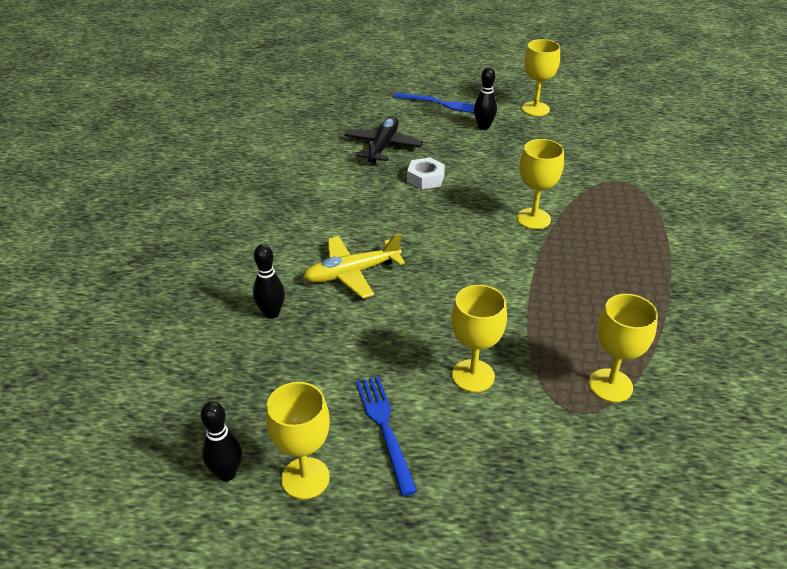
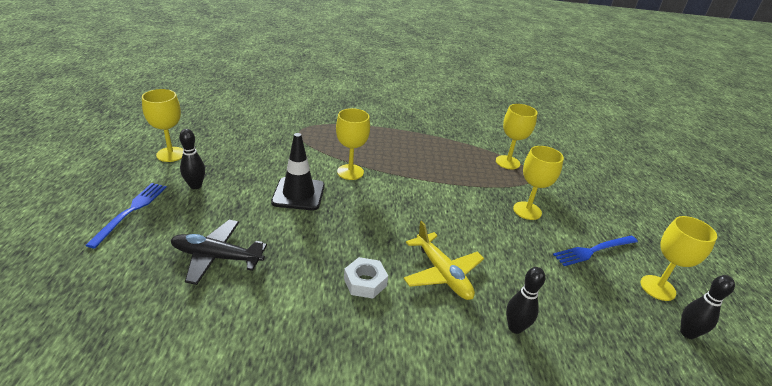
camera: 100 degrees left, 5 degrees down
(425, 178) = (287, 226): white nut -> white nut (365, 282)
(480, 183) = (298, 194): none -> black traffic cone

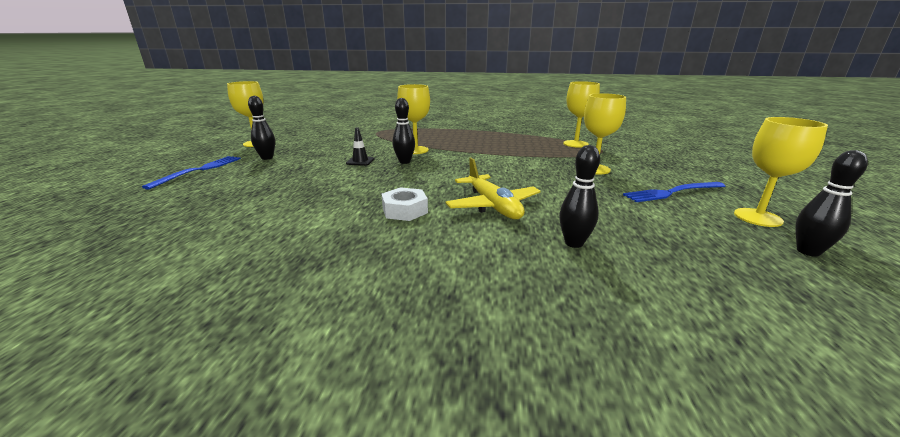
camera: 10 degrees right, 10 degrees down
(216, 257) = (260, 194): black plane -> none
(298, 194) = (360, 161): black traffic cone -> black traffic cone, size x0.51
(344, 195) = (404, 162): none -> black bowling pin

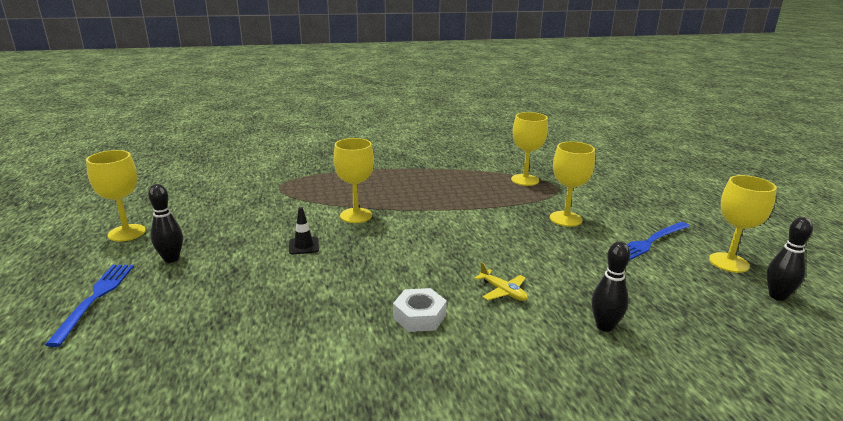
camera: 20 degrees left, 0 degrees up
(404, 162) = (359, 238): black bowling pin -> none
(493, 206) = (503, 292): yellow plane -> yellow plane, size x0.55

